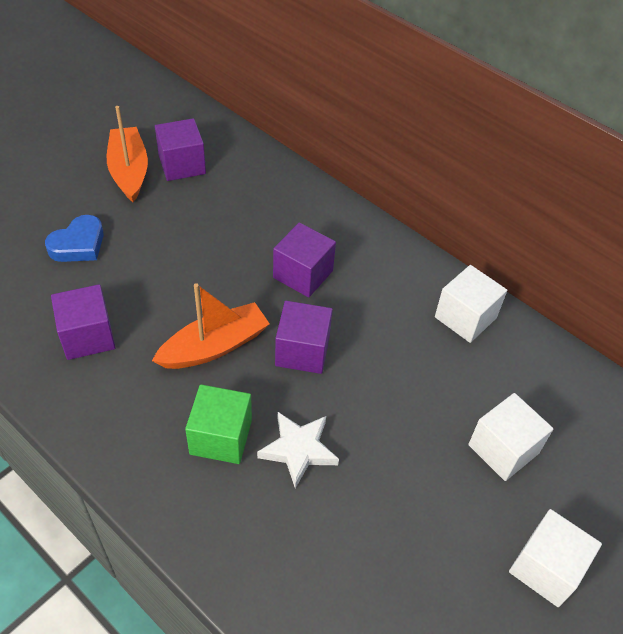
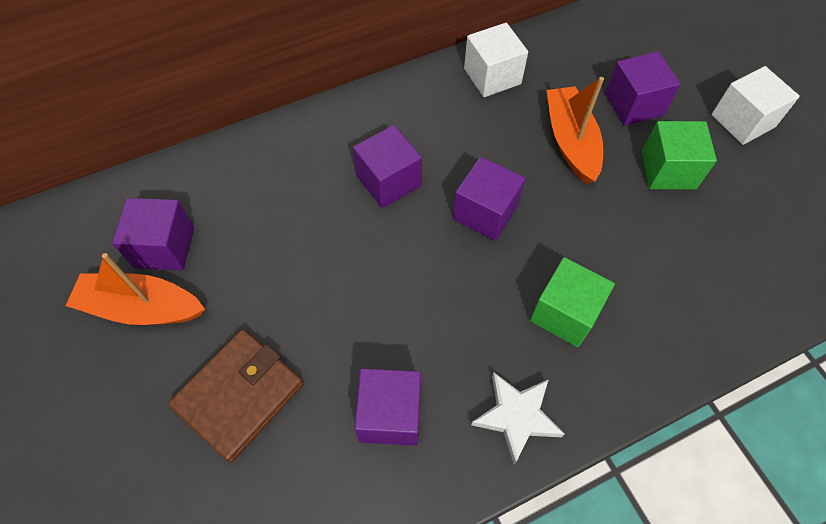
camera: 65 degrees left, 10 degrees up
(78, 244) = (239, 395): blue heart -> brown wallet
(214, 346) = (451, 288): orange boat -> orange boat (570, 141)
(298, 450) = (596, 251): white star -> white star (516, 416)
(431, 498) = (668, 170): none -> green cube
(503, 449) = (633, 104): white cube -> purple cube

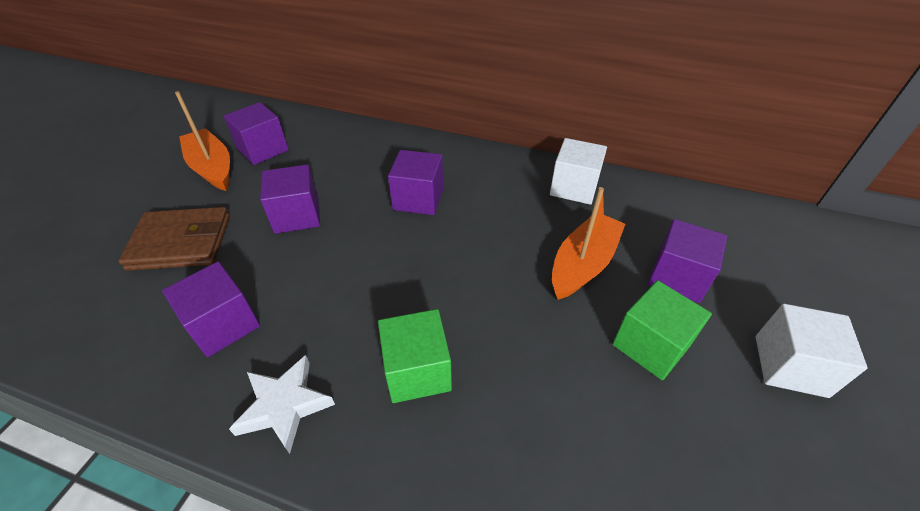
camera: 45 degrees right, 15 degrees down
(485, 212) = (454, 260): purple cube -> purple cube (297, 215)

